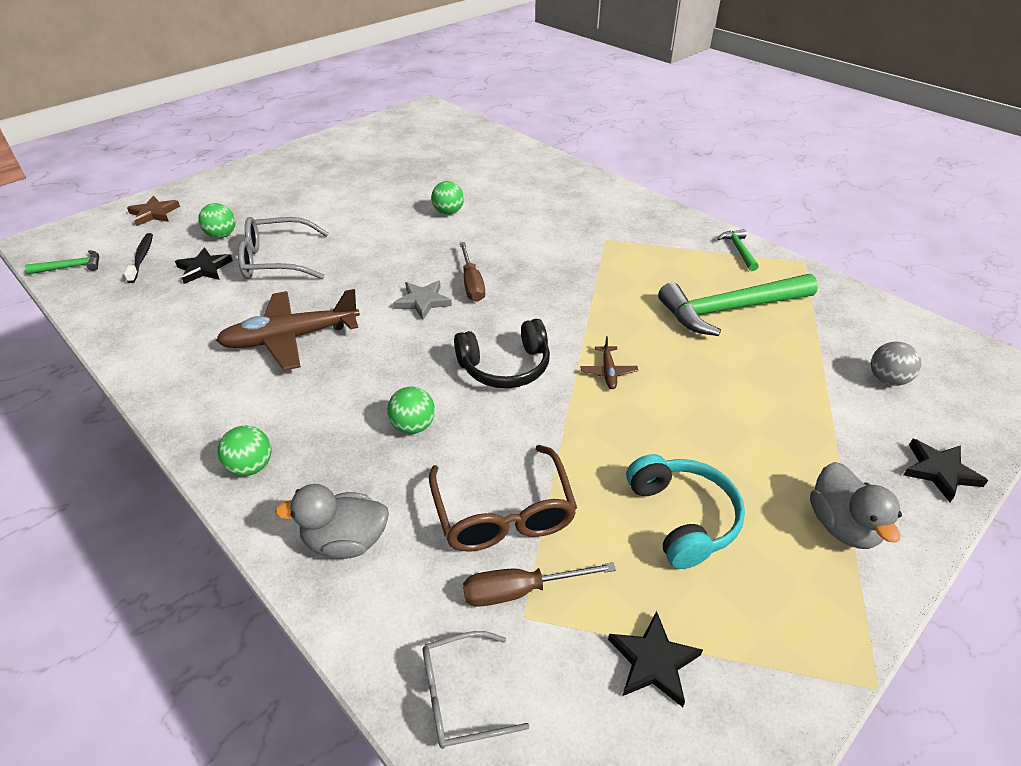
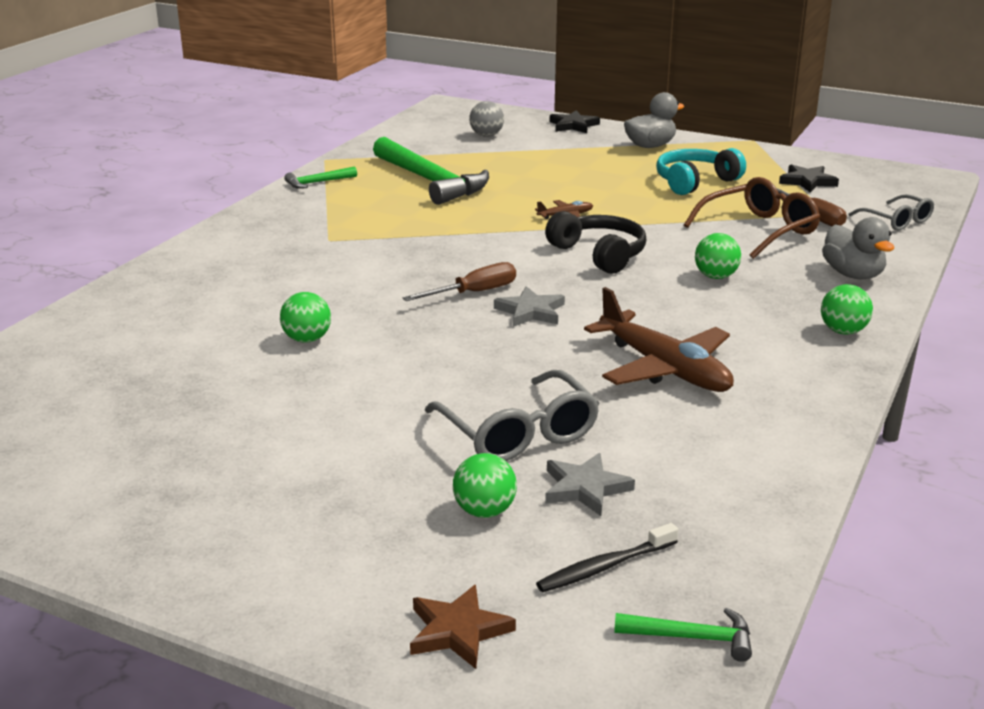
camera: 110 degrees left, 15 degrees down
(71, 267) = (691, 637): green hammer -> green hammer turned 135 degrees clockwise
(204, 268) = (585, 488): black star -> grey star

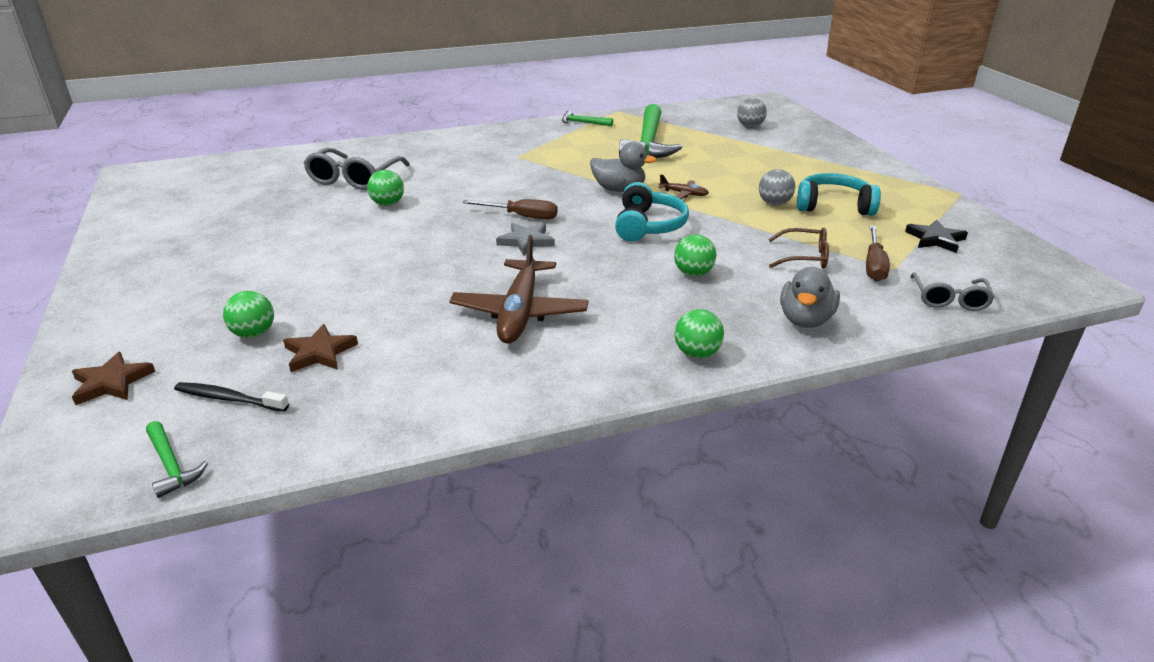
camera: 45 degrees right, 5 degrees up
(518, 433) = (361, 304): grey glasses -> grey glasses (354, 178)
(573, 125) = (829, 138): black star -> none
(585, 488) = (319, 352): grey star -> brown star
(599, 254) = (648, 226): black headphones -> turquoise headphones
(650, 146) = (857, 170): grey duck -> grey duck (619, 189)
(651, 196) = (774, 203): none -> grey ball
(759, 230) = (804, 257): brown glasses -> brown glasses, size x0.64

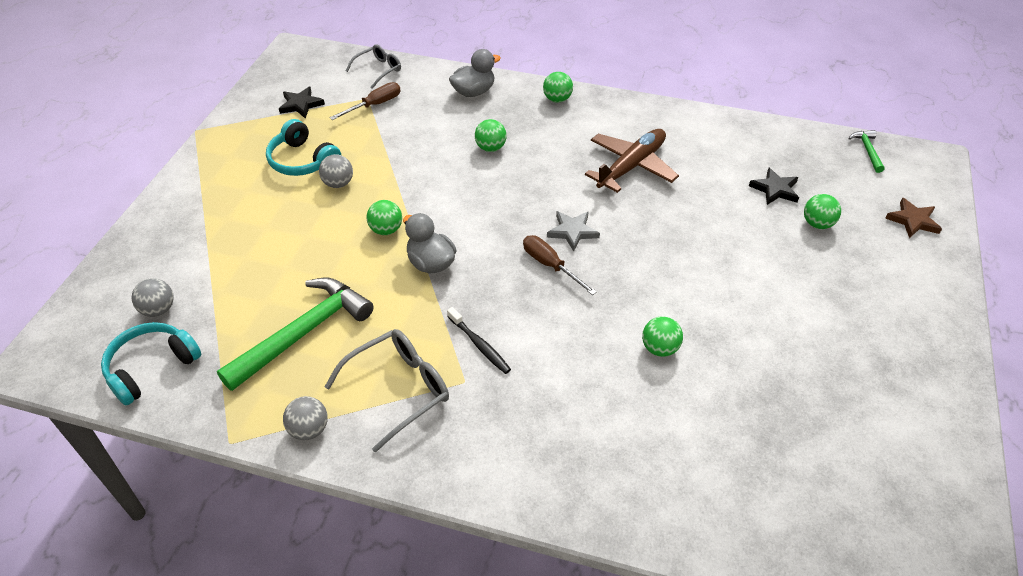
camera: 145 degrees left, 15 degrees up
(229, 399) = (836, 178): black toothbrush -> black toothbrush (479, 345)
(319, 352) = (775, 189): brown star -> black star
(354, 178) = (674, 425): grey glasses -> grey glasses (399, 389)
(583, 123) = (309, 429): green hammer -> grey ball
(648, 226) = (463, 205): turquoise headphones -> turquoise headphones (151, 367)
(683, 193) = (386, 230): brown plane -> green ball
(804, 257) = (403, 128): brown glasses -> none

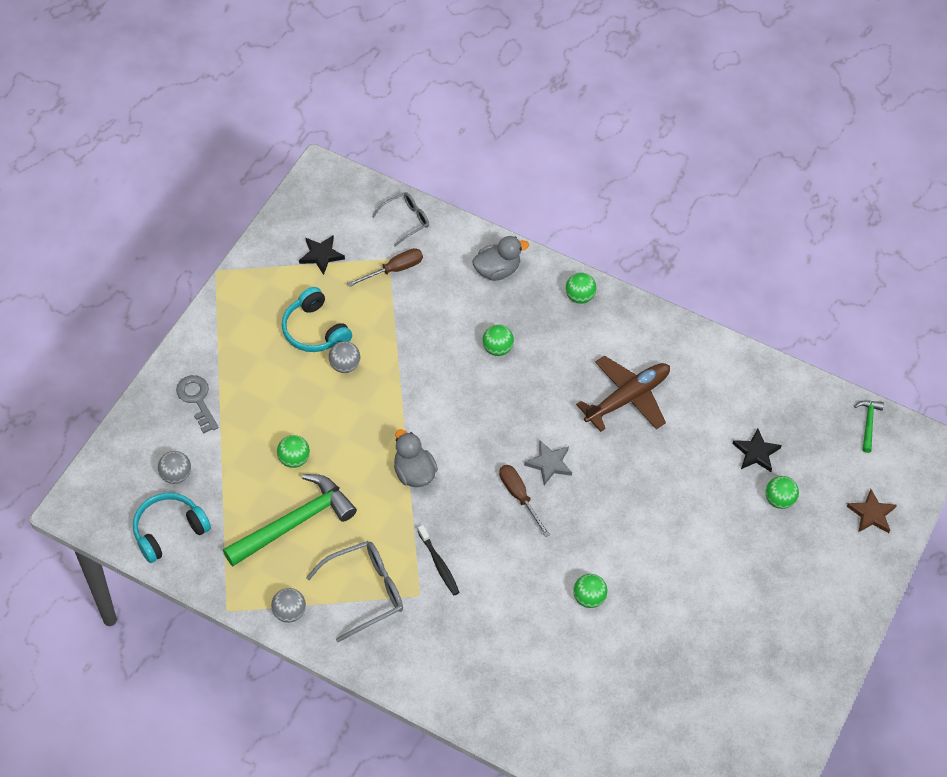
camera: 10 degrees right, 10 degrees up
(180, 237) = (197, 400): none -> grey key
(386, 230) = (380, 428): green ball -> green ball (294, 459)

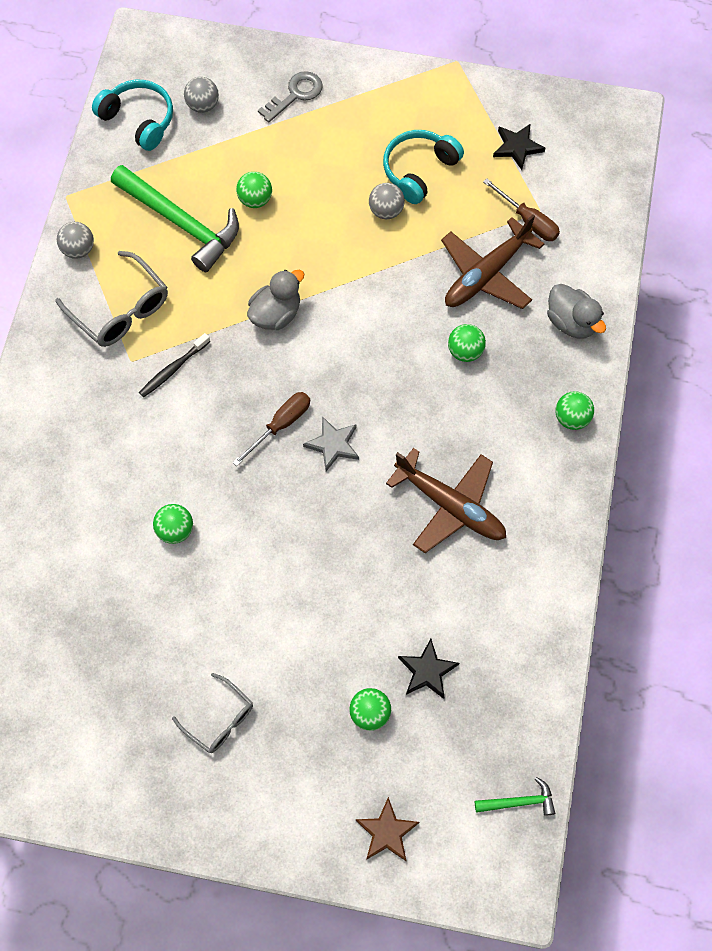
camera: 75 degrees right, 10 degrees up
(406, 220) = (599, 213): grey glasses -> grey glasses (219, 719)
(432, 312) = (487, 274): none -> brown plane

